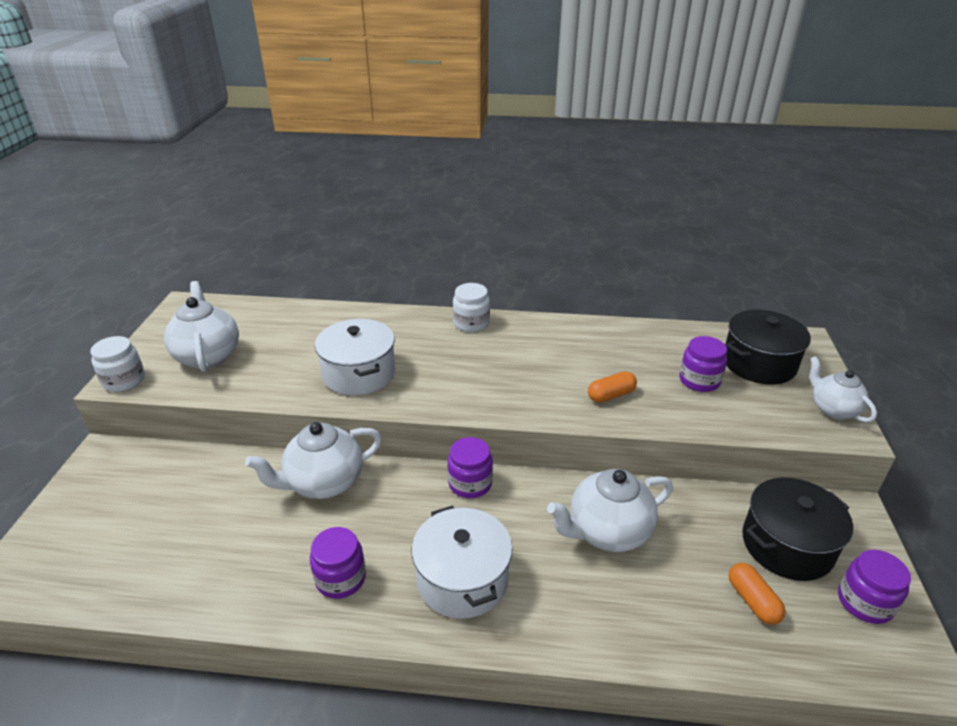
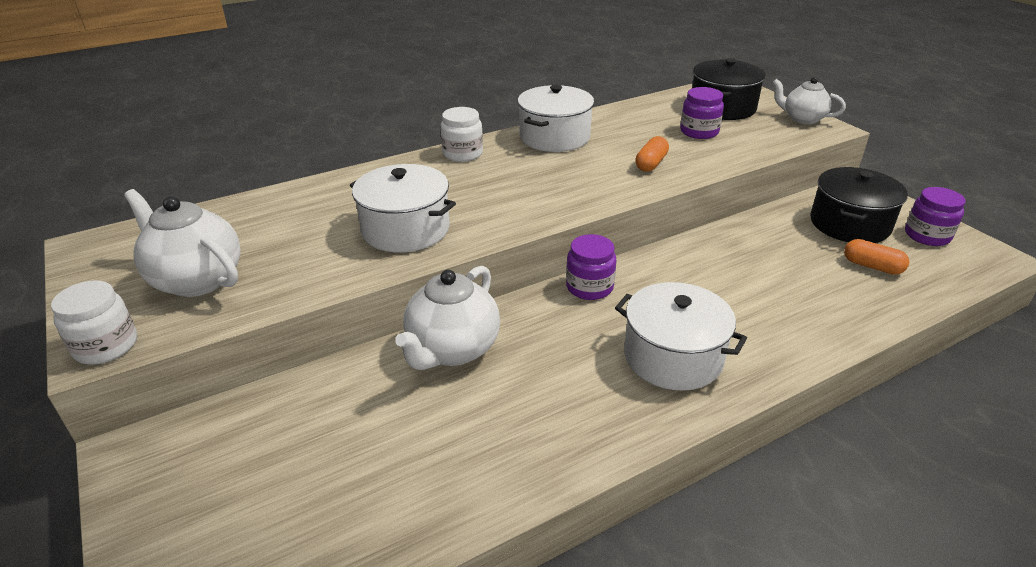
camera: 35 degrees left, 0 degrees up
(341, 578) = (571, 413): purple jar -> none
(560, 335) = (554, 137): none -> white pot
(607, 532) = (734, 270): white teapot -> none

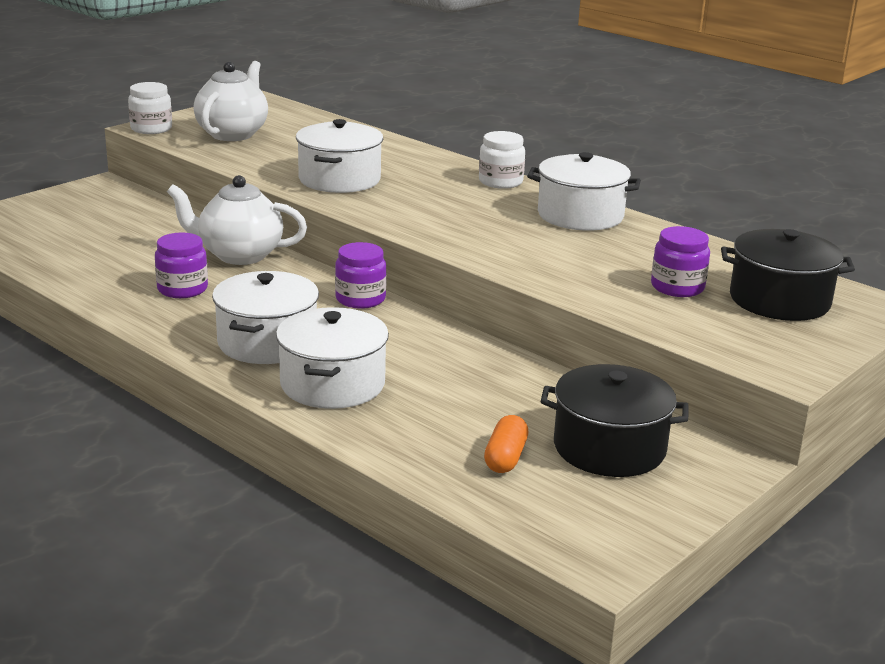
camera: 70 degrees right, 10 degrees down
(651, 163) = (557, 264): orange capsule -> none
(760, 329) = (332, 384): none -> white pot
(802, 119) = (802, 354): white teapot -> none
(927, 235) = (624, 508): purple jar -> purple jar (182, 289)

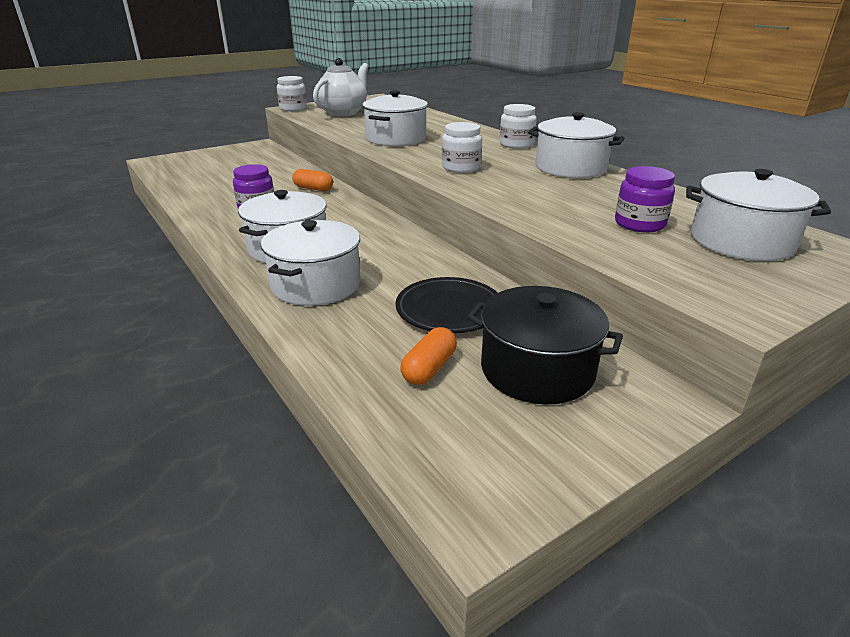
camera: 15 degrees right, 5 degrees up
(239, 255) = (313, 189): white teapot -> orange capsule
(360, 299) = (381, 222): purple jar -> none
(450, 223) = (461, 168): none -> white jar
(496, 398) = (449, 310): none -> black plate
(779, 300) = (741, 241): black pot -> white pot

